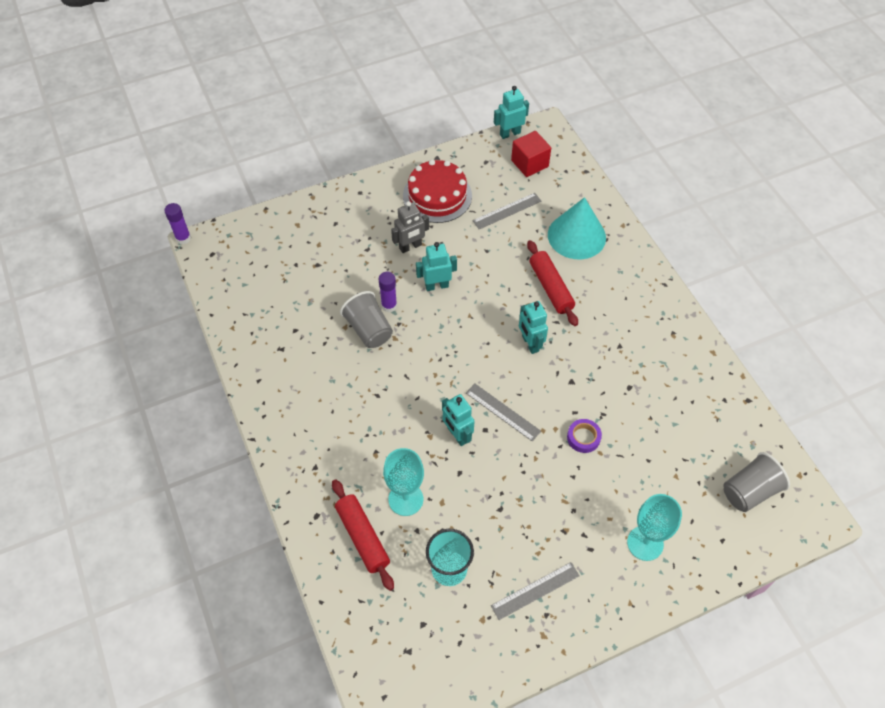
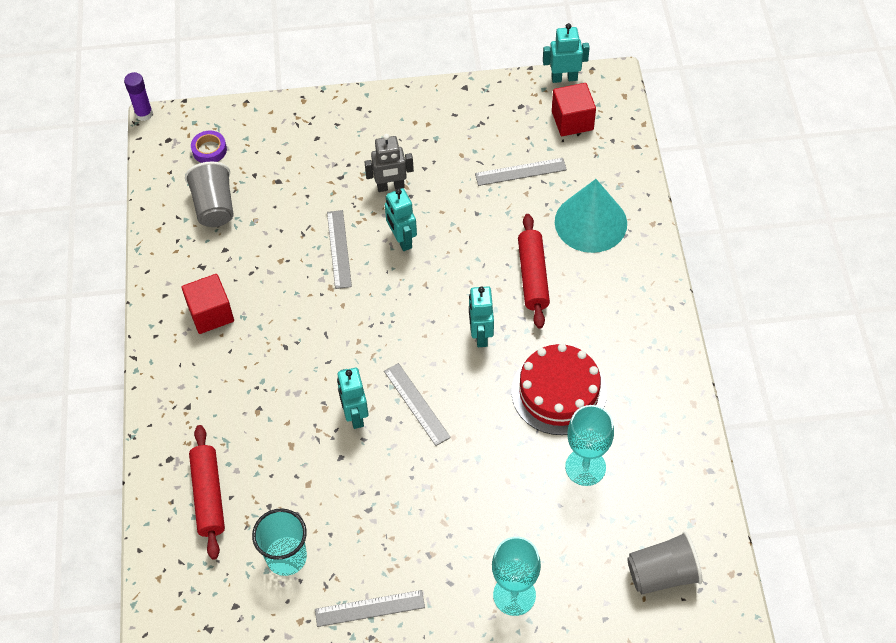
camera: 20 degrees right, 0 degrees up
(304, 385) = (211, 313): none -> red cube
(369, 330) = (305, 271): grey cup -> grey cup (214, 207)
(389, 305) = (339, 249): purple glue stick -> grey ruler
(405, 499) = (270, 469): turquoise goblet -> turquoise goblet (585, 467)
(436, 286) = (402, 240): turquoise robot -> turquoise robot turned 120 degrees counterclockwise
(437, 196) = (446, 133): red cake -> red cake (559, 392)
(583, 437) = (496, 458): purple tape -> purple tape (209, 150)

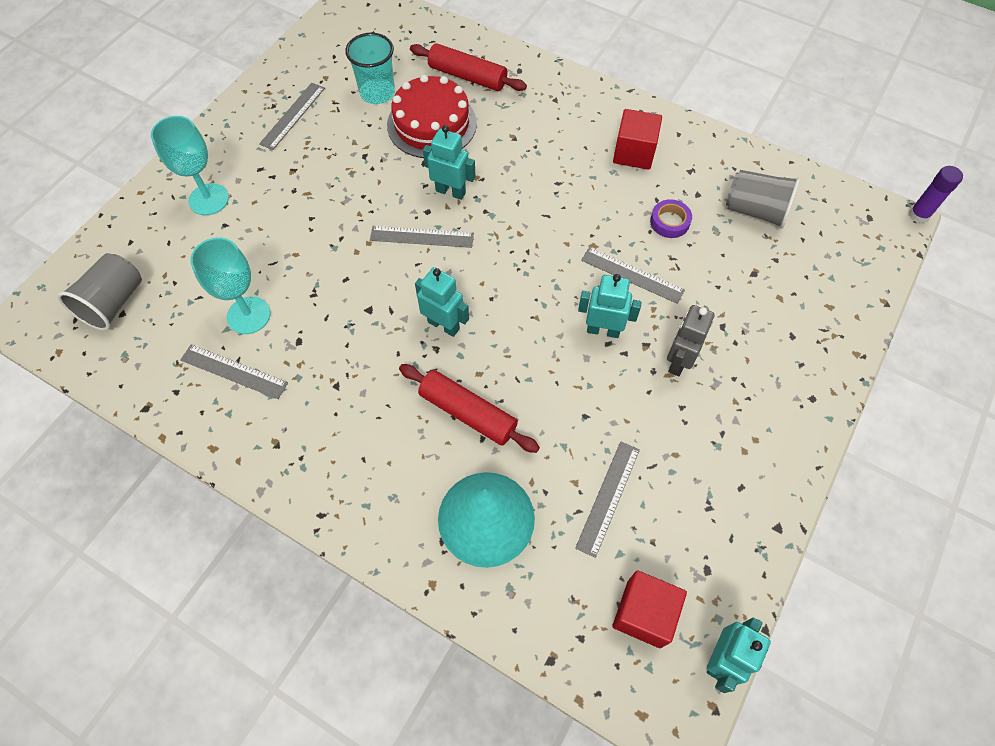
camera: 125 degrees right, 5 degrees up
(209, 150) = (834, 241): purple tape -> purple tape (669, 222)
(559, 392) = (331, 345): red cake -> red cake (432, 124)
(633, 438) = (234, 371): none -> grey ruler

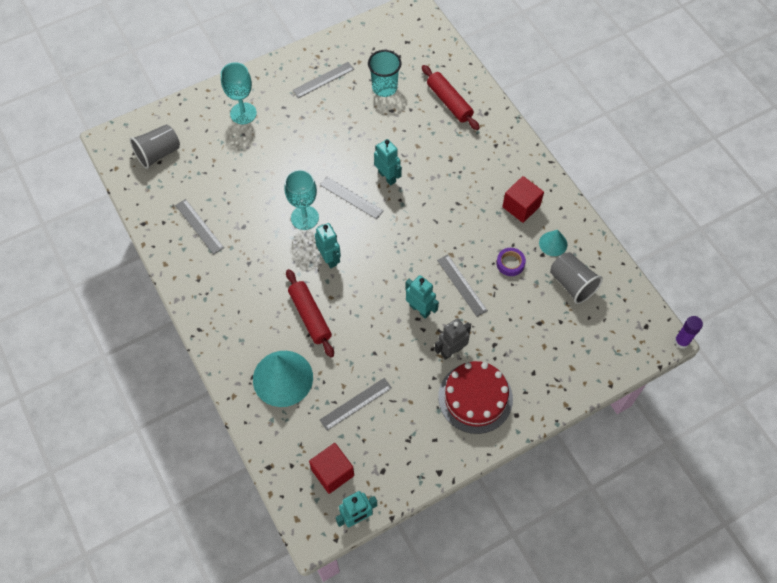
camera: 30 degrees right, 0 degrees up
(248, 315) = (225, 197): turquoise goblet -> turquoise goblet (304, 218)
(432, 124) = (405, 125): red cake -> red cake (475, 398)
(700, 176) = (553, 243): none -> turquoise cone

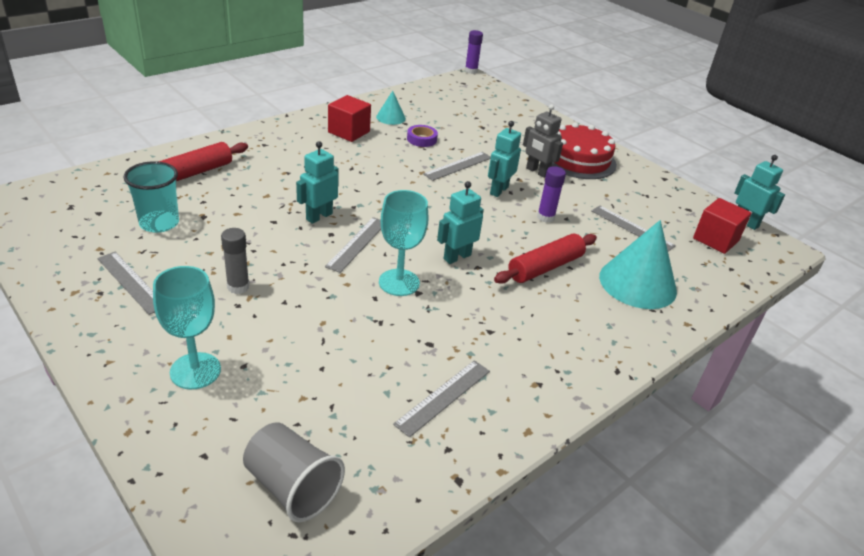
camera: 105 degrees left, 25 degrees down
(312, 130) = (238, 287): none -> grey glue stick
(376, 336) = (545, 217): none -> purple glue stick
(572, 284) = (434, 110): grey cup -> none

